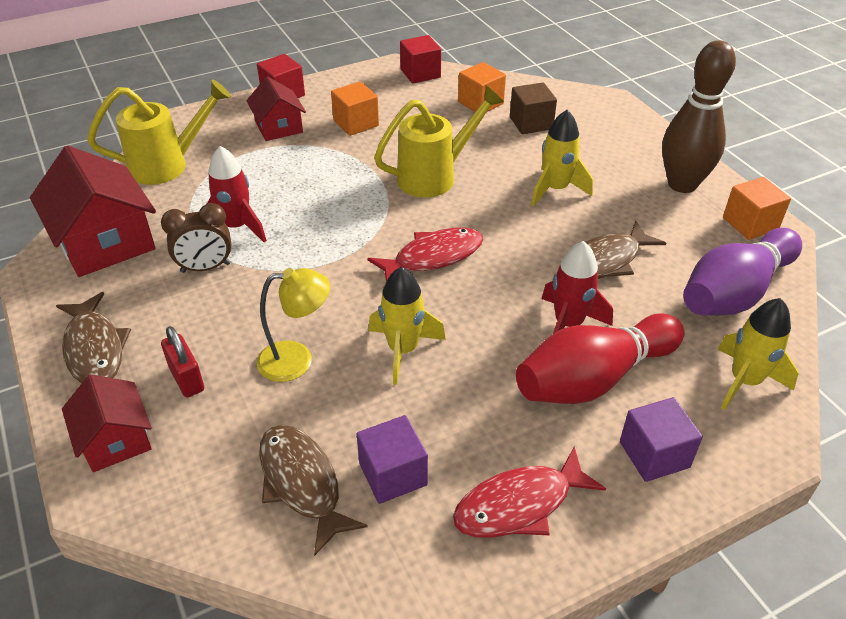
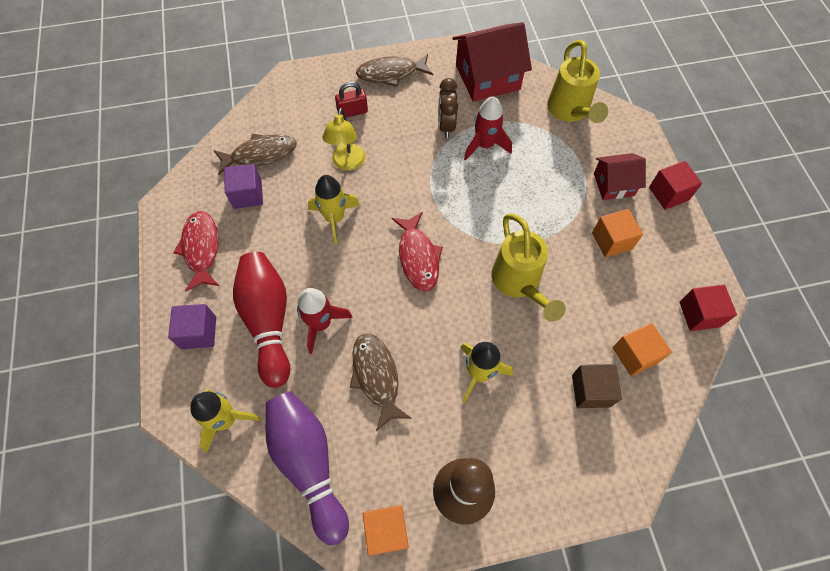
camera: 105 degrees right, 20 degrees up
(115, 440) = (322, 82): red house -> none

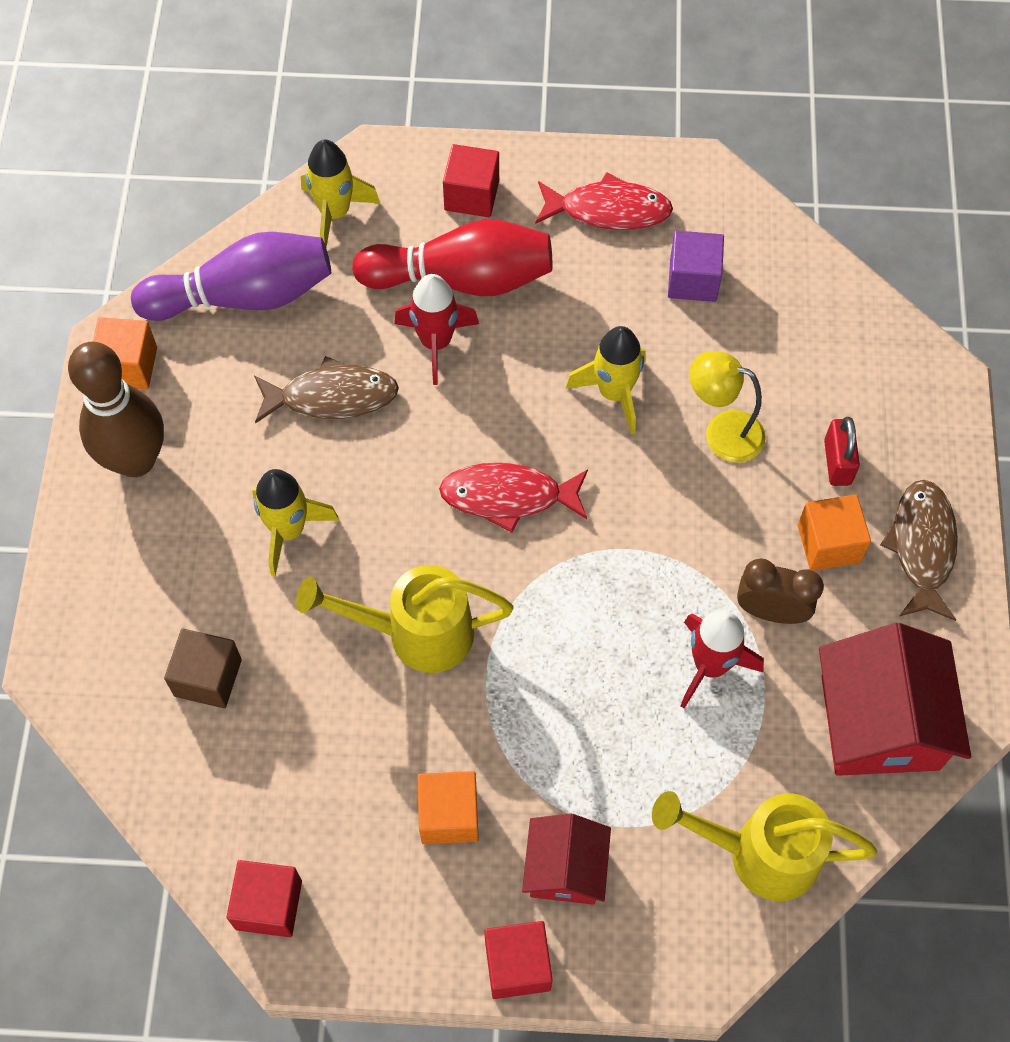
camera: 105 degrees right, 0 degrees up
(198, 332) = (471, 195): purple cube -> red cube
(260, 154) = (771, 307): brown fish -> none
(635, 355) = (238, 767): orange cube -> orange cube (828, 543)

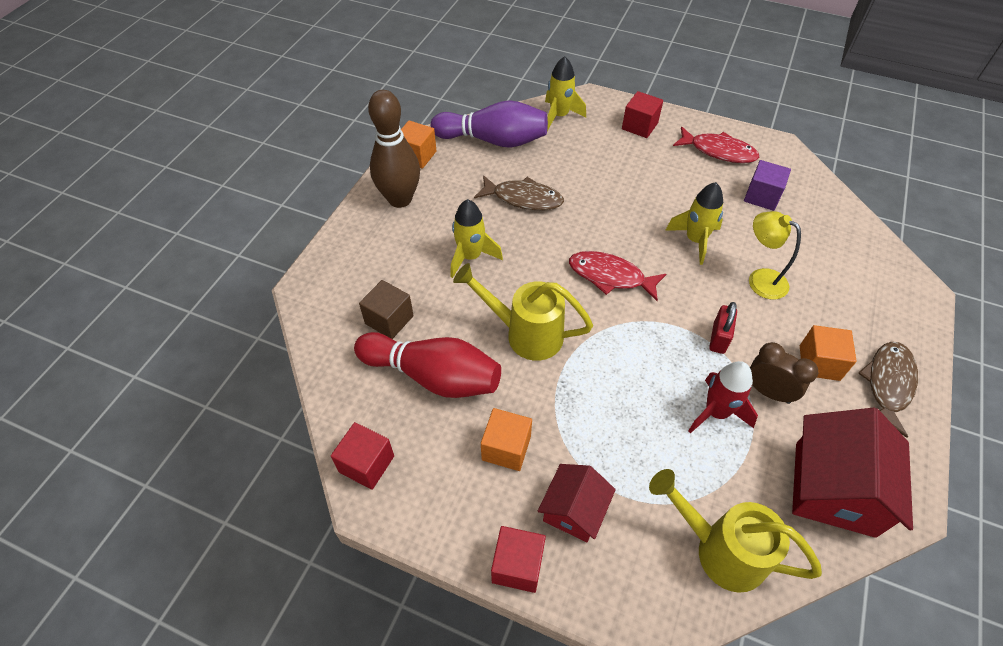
camera: 20 degrees right, 10 degrees down
(436, 342) = (594, 188): red rocket -> none
(462, 279) = (620, 162): red bowling pin -> red bowling pin (433, 376)
(837, 462) = (836, 317): red padlock -> red padlock (719, 338)

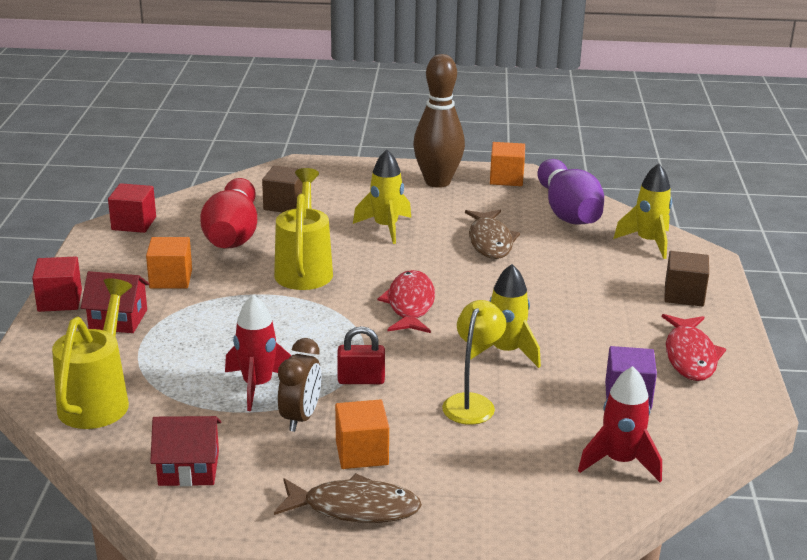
camera: 70 degrees right, 25 degrees down
(639, 126) = (684, 295): red cube -> brown cube
(834, 488) = (188, 468): red house -> red house, size x0.59
(838, 226) = (620, 462): none -> red rocket

